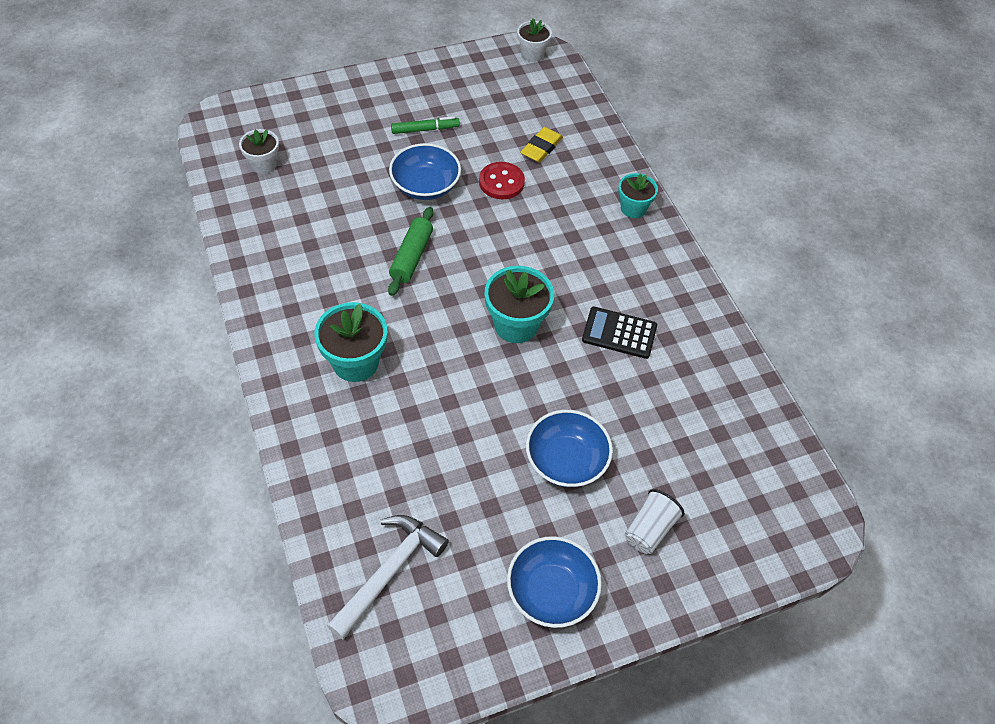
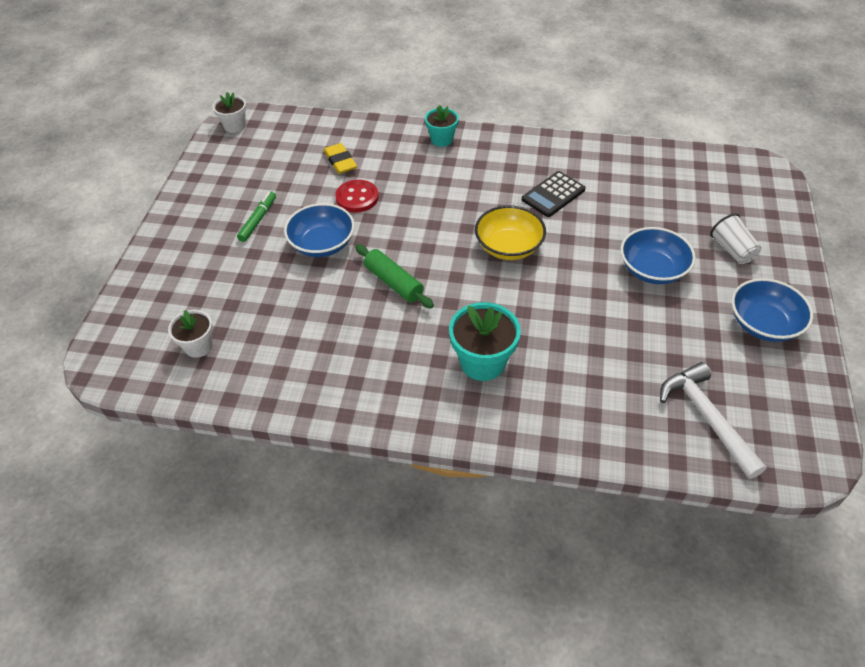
camera: 55 degrees left, 5 degrees down
(516, 325) = (508, 246): turquoise flower pot -> yellow bowl

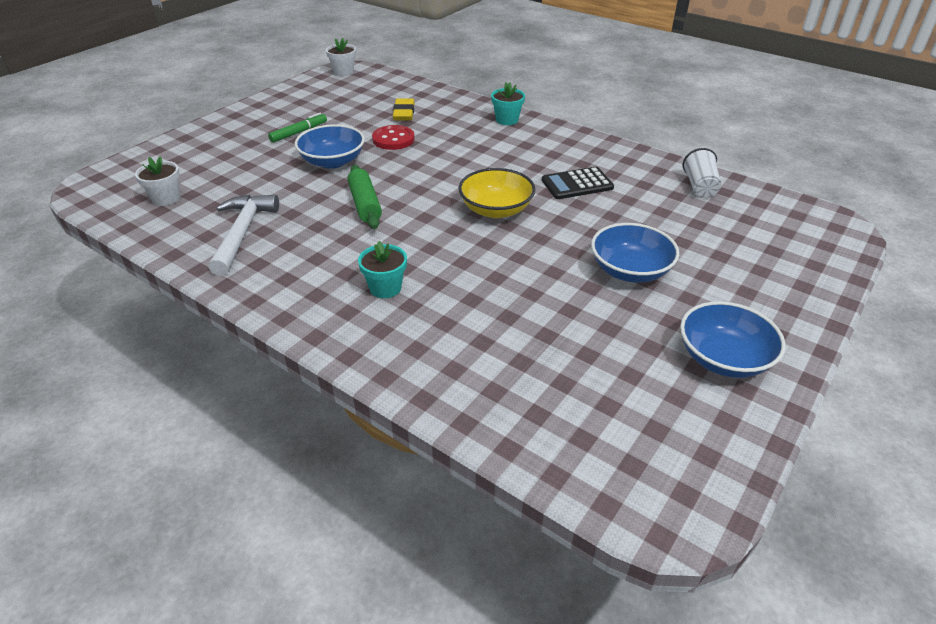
camera: 25 degrees right, 10 degrees down
(482, 362) = (385, 288): turquoise flower pot -> turquoise flower pot, size x0.63
(706, 417) = (579, 419): white hammer -> white hammer (242, 232)
(732, 250) = (739, 281): white cup -> white cup (699, 187)

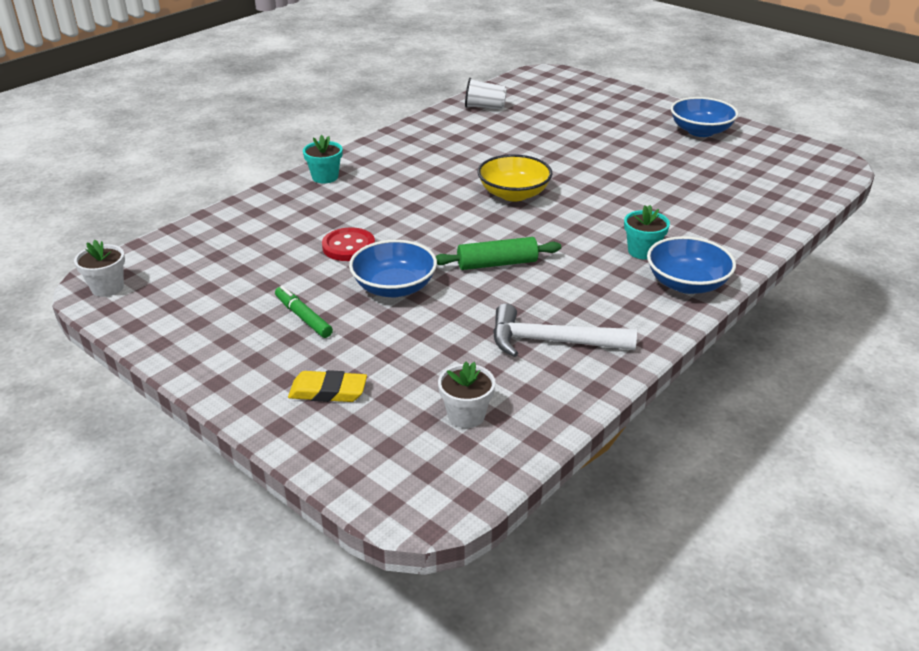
camera: 85 degrees left, 5 degrees down
(404, 113) = (277, 239): yellow eraser -> yellow eraser (328, 391)
(577, 184) = (472, 154): black calculator -> none
(630, 270) = (606, 147): blue bowl -> blue bowl (686, 284)

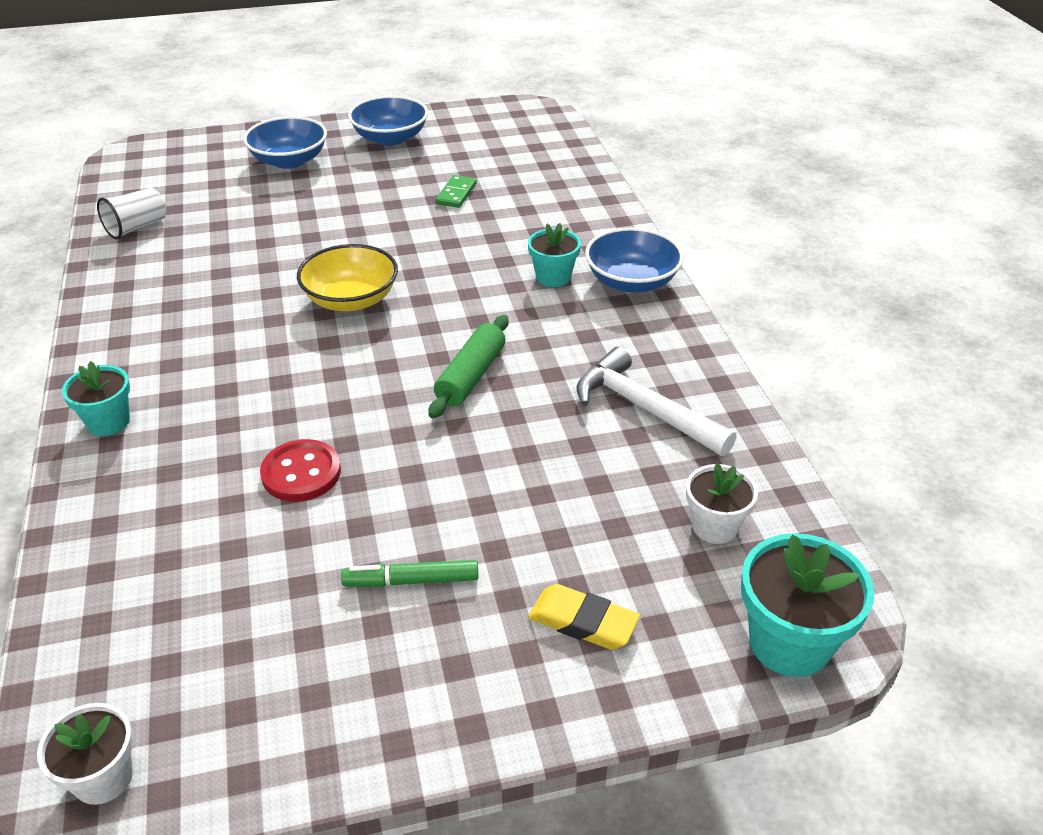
camera: 55 degrees left, 5 degrees up
(328, 391) = (583, 622): yellow eraser -> yellow eraser turned 75 degrees clockwise
(389, 487) = (789, 642): none -> turquoise flower pot
(394, 287) = (431, 474): blue bowl -> blue bowl (289, 160)
(551, 341) = (644, 408): white hammer -> white hammer turned 90 degrees clockwise
(678, 179) = (456, 194): none -> green domino

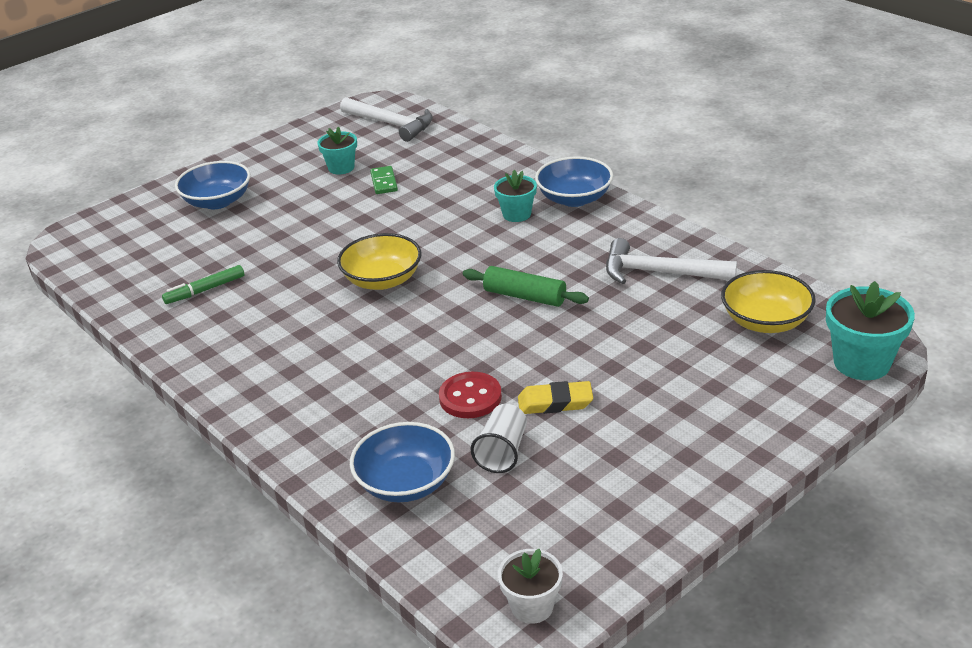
camera: 25 degrees left, 5 degrees down
(108, 422) = (287, 424): turquoise flower pot -> turquoise flower pot (341, 168)
(137, 227) = (142, 291): white cup -> white cup (502, 452)
(390, 138) = (285, 159): blue bowl -> blue bowl (406, 483)
(411, 581) = (612, 425): green marker -> green marker (205, 290)
(471, 376) = (525, 296): green rolling pin -> green rolling pin turned 60 degrees counterclockwise
(523, 135) = (391, 124): none -> white hammer
(583, 622) = (738, 402): yellow eraser -> yellow eraser (555, 402)
(714, 526) = (765, 321): white flower pot -> yellow bowl

